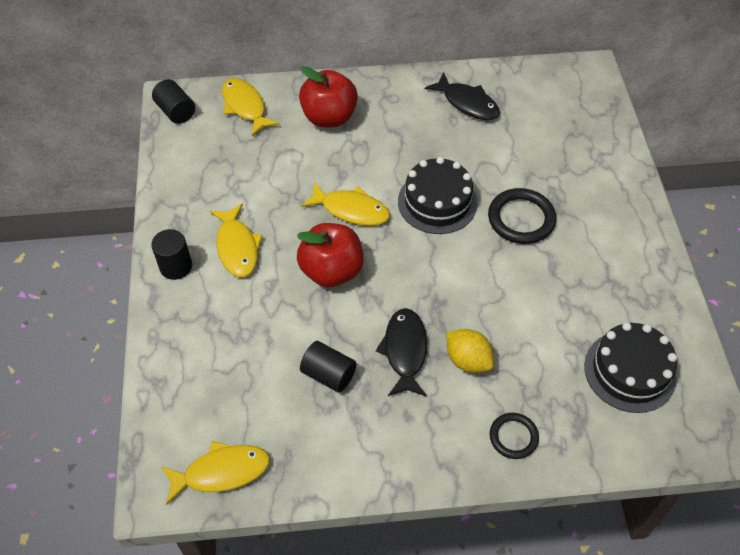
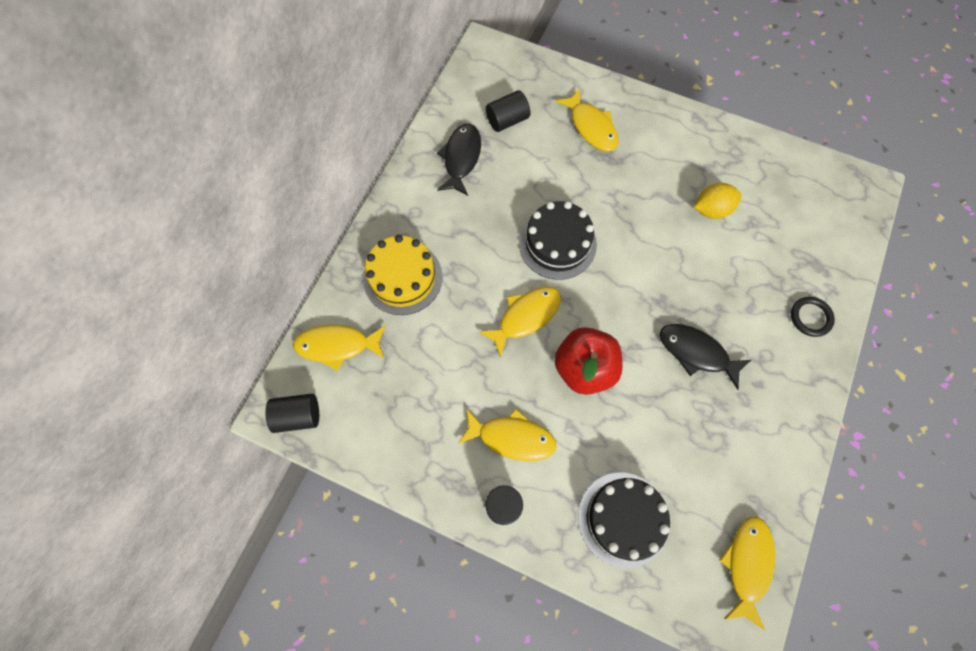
camera: 60 degrees left, 15 degrees up
(328, 374) = (691, 426): black cylinder -> black cylinder (507, 120)
(329, 117) = (402, 278): red apple -> yellow cake
(467, 103) = (461, 158): black fish -> black fish turned 60 degrees counterclockwise
(467, 360) = (728, 310): yellow lemon -> yellow lemon (711, 209)
(521, 219) = (611, 192): black ring -> none
(578, 176) = (591, 127): none -> yellow fish
(629, 371) = (789, 206): black cake -> black cake (623, 519)

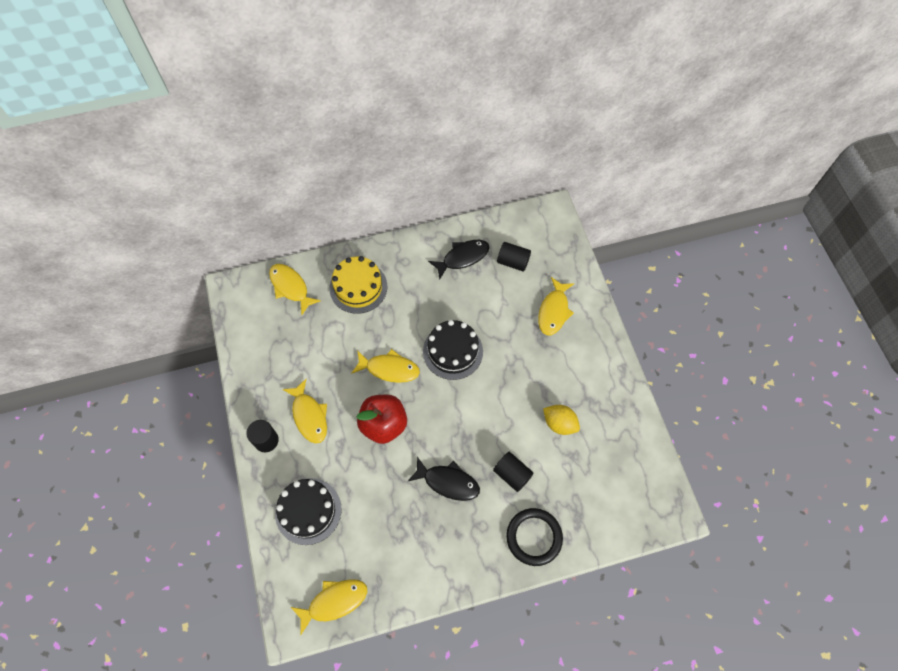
camera: 50 degrees right, 5 degrees down
(298, 416) = (237, 300): black cylinder -> black cylinder (512, 474)
(696, 353) = (448, 482): black fish -> black fish turned 120 degrees clockwise
(810, 317) = (534, 537): black ring -> black ring, size x1.62

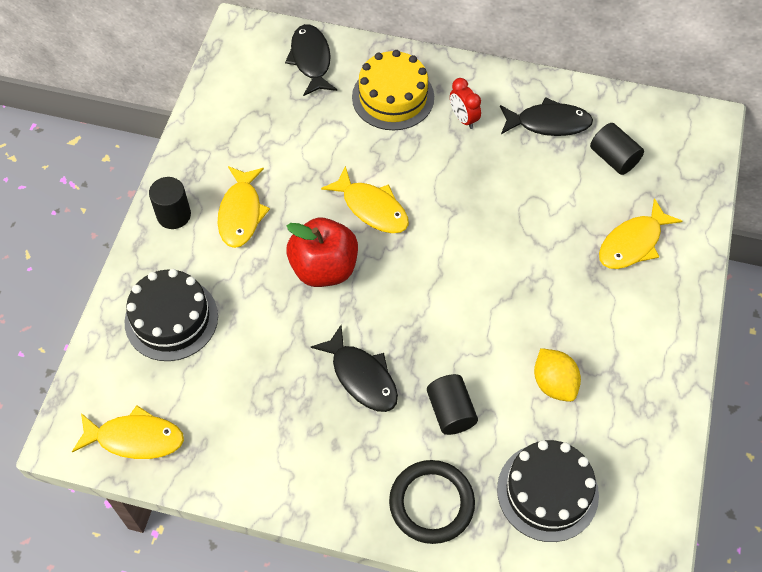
camera: 30 degrees right, 5 degrees down
(290, 287) = (311, 60): yellow fish -> black fish
(410, 280) = (463, 119): none -> red clock
(453, 351) = (465, 226): black cake -> black cake (547, 492)

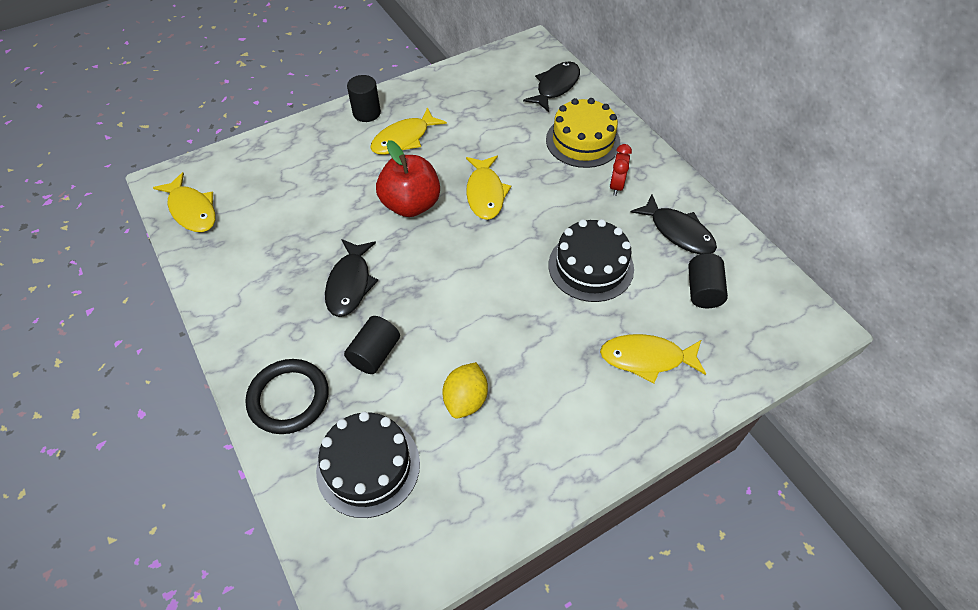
camera: 45 degrees right, 5 degrees down
(171, 319) = (293, 164): black cake -> black cake (591, 266)

